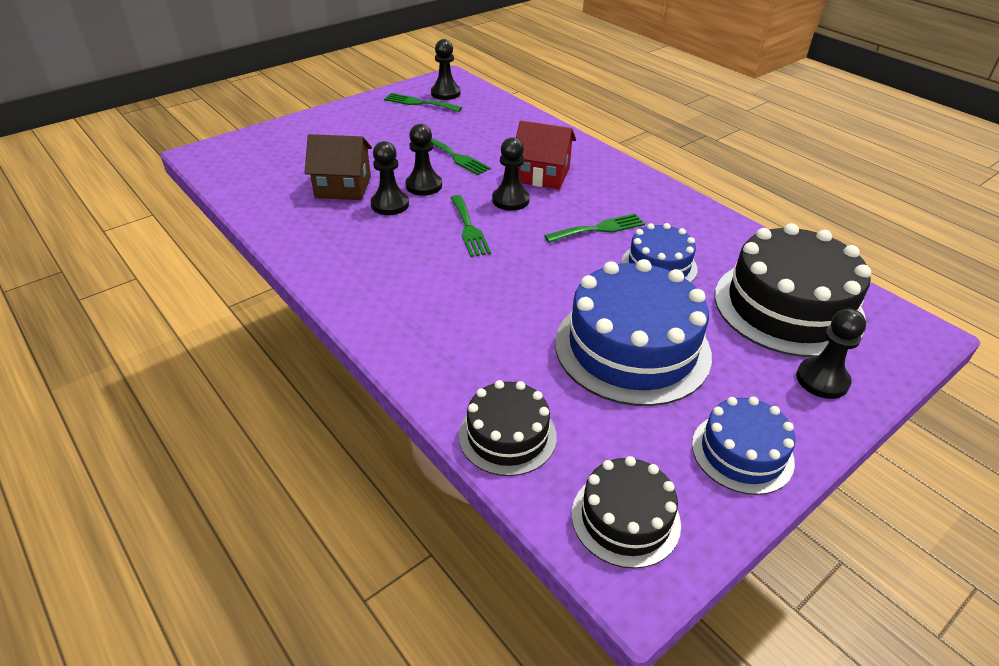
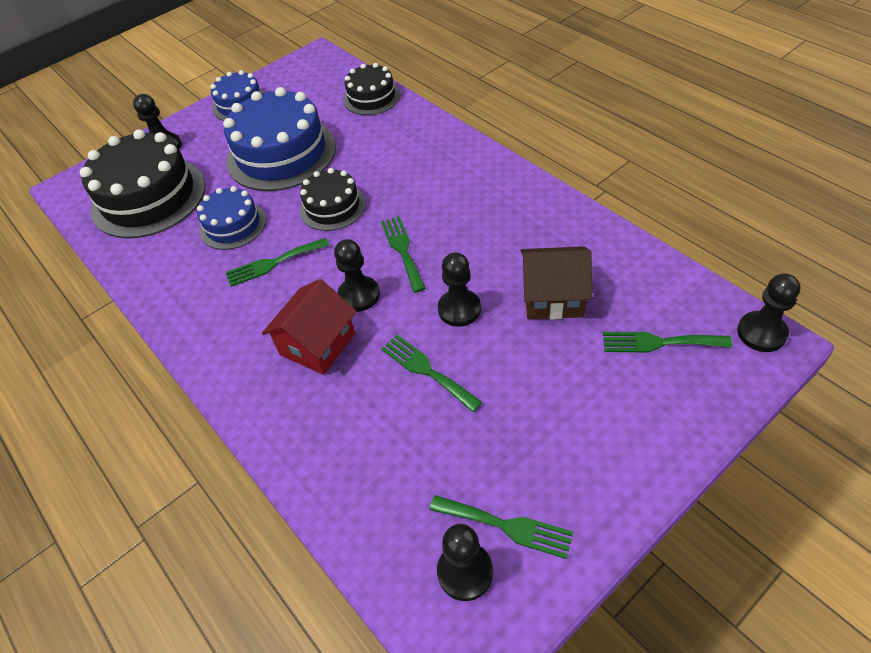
camera: 175 degrees left, 10 degrees up
(280, 159) = (659, 342): none -> green fork
(390, 204) = (490, 275): black pawn -> black pawn (761, 333)
(542, 175) = (317, 344): red house -> red house turned 75 degrees counterclockwise
(625, 518) = (314, 72): black cake -> black cake (332, 207)

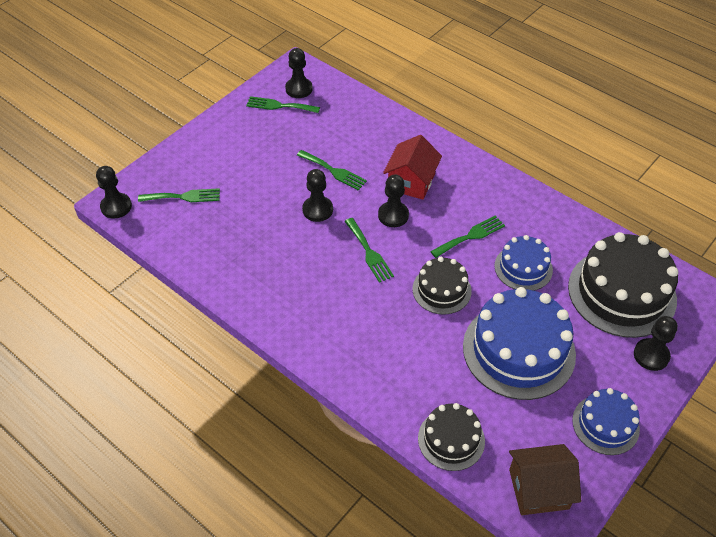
camera: 165 degrees right, 0 degrees up
(553, 297) = (251, 222): brown house -> brown house (539, 489)

